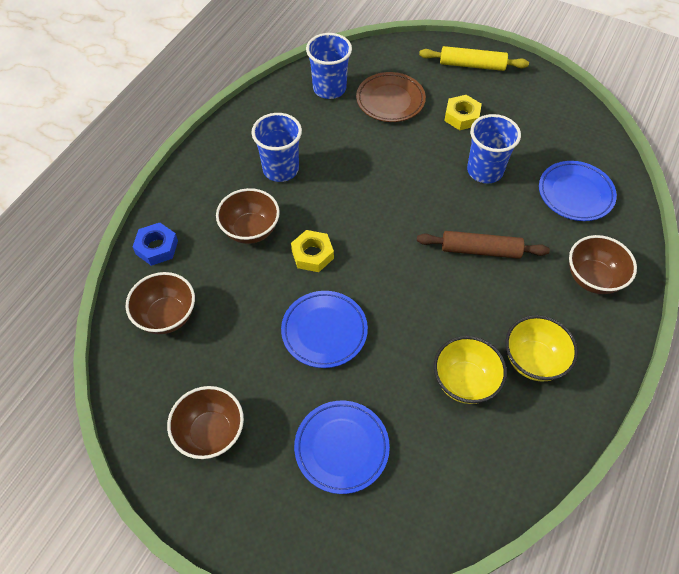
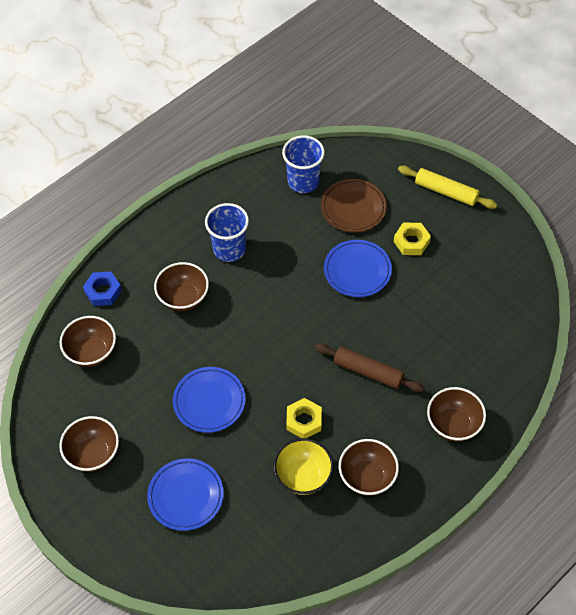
camera: 20 degrees right, 0 degrees up
(312, 254) = (226, 334): yellow nut -> yellow nut (304, 421)
(485, 171) = (407, 300): blue cup -> none
(533, 360) = (367, 477): yellow bowl -> brown bowl
(575, 194) = (478, 345): blue plate -> blue plate (357, 271)

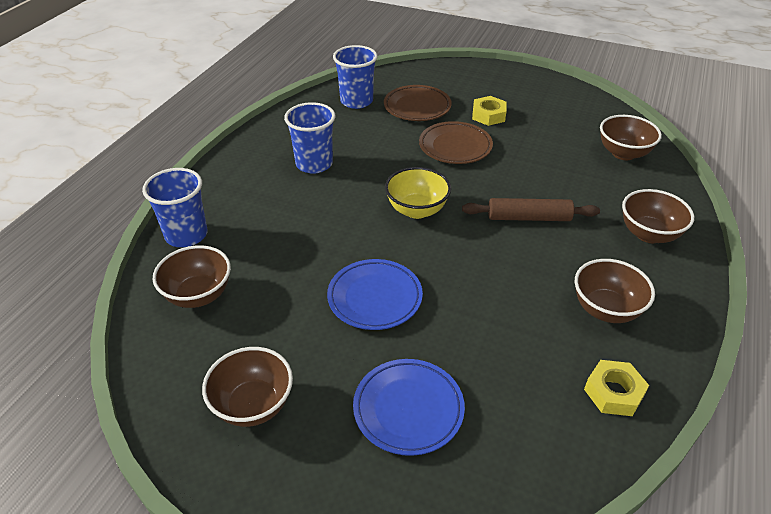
camera: 25 degrees left, 15 degrees down
(103, 291) = (186, 235): blue nut -> blue cup
(183, 298) = (287, 215): brown bowl -> brown bowl (623, 153)
(303, 476) = (536, 334): yellow bowl -> yellow bowl (417, 210)
(304, 421) = (496, 281): yellow nut -> yellow nut (613, 392)
(357, 271) = (455, 147): blue plate -> brown plate
(446, 192) = (490, 78): yellow rolling pin -> none

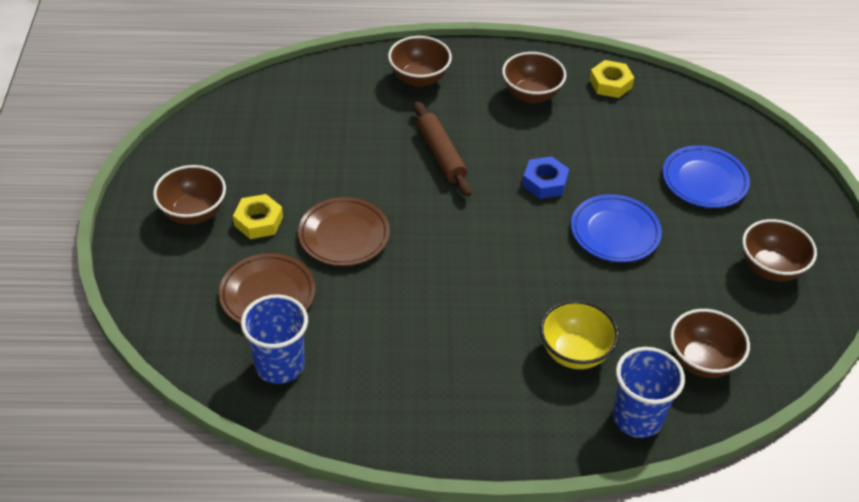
camera: 115 degrees left, 5 degrees up
(314, 164) = (447, 355): blue cup -> none
(417, 210) = (478, 237): yellow bowl -> yellow bowl (574, 352)
(464, 273) = (545, 182): none -> blue nut
(623, 153) = (291, 103): brown bowl -> brown bowl (193, 213)

